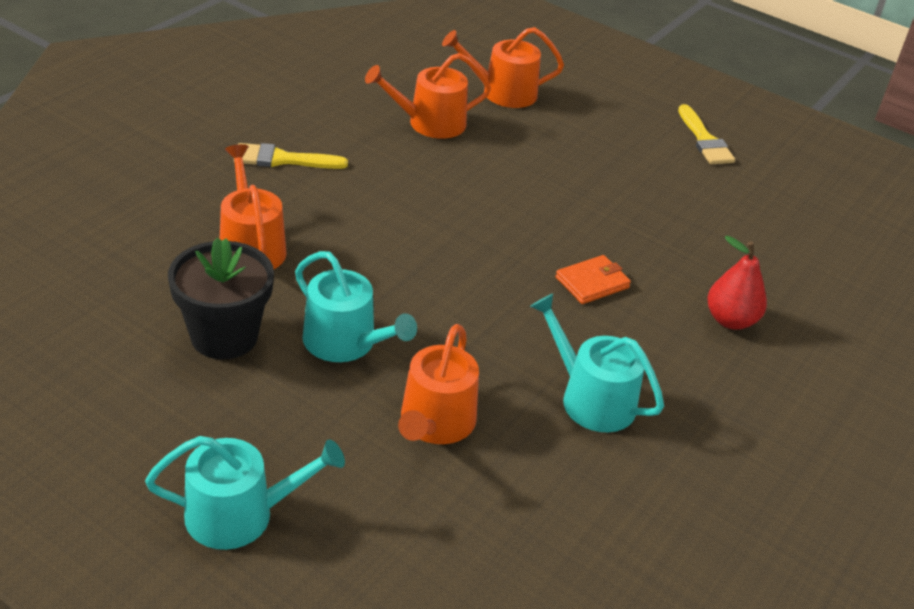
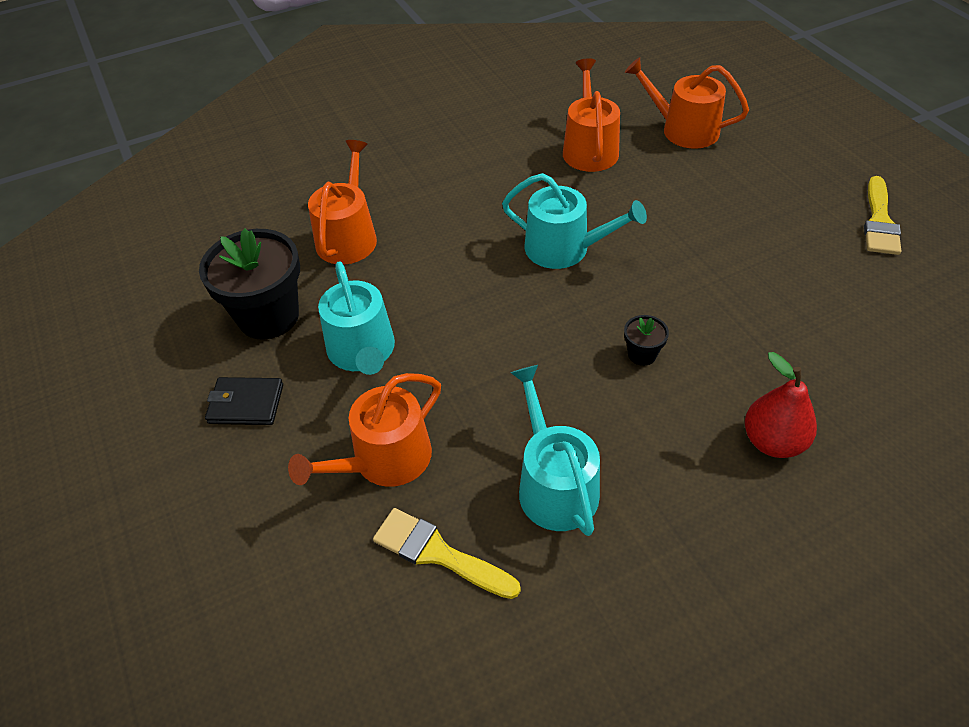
camera: 35 degrees right, 10 degrees up
(240, 514) = (162, 492): turquoise watering can -> turquoise watering can (564, 248)
(264, 417) = (246, 404): none -> black wallet
(282, 159) = (431, 159): yellow brush -> yellow brush (438, 553)
(430, 123) = (589, 149): orange watering can -> orange watering can turned 75 degrees clockwise
(592, 283) = (642, 354): orange wallet -> black flower pot

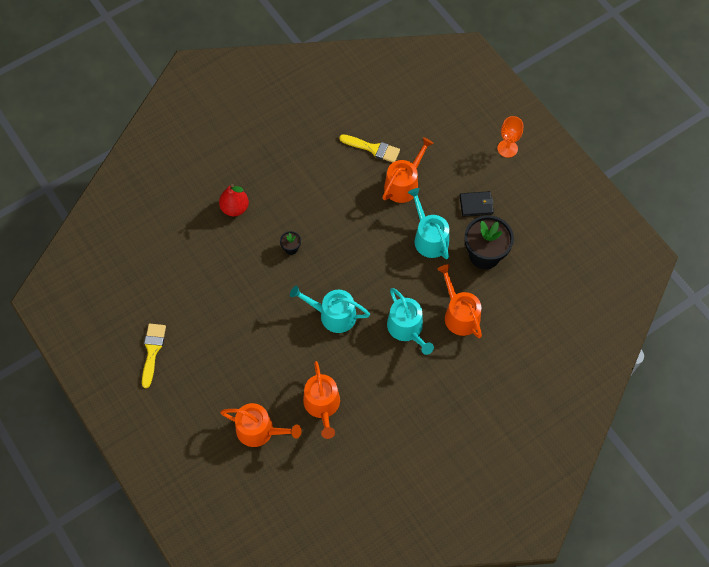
camera: 170 degrees right, 15 degrees up
(119, 521) = (507, 148): none -> orange goblet
(348, 236) = (459, 314): orange watering can -> orange watering can turned 150 degrees clockwise
(554, 484) = (329, 180): turquoise watering can -> turquoise watering can (407, 329)

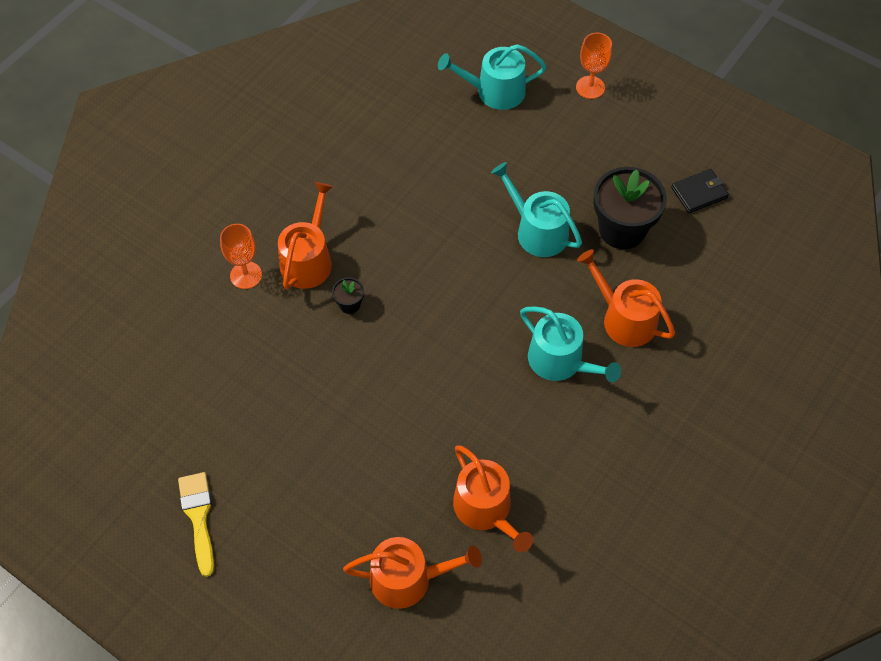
camera: 20 degrees left, 5 degrees down
(235, 208) = (246, 275): red pear -> orange goblet
(333, 315) = (448, 377): turquoise watering can -> turquoise watering can (494, 91)
(373, 148) = (410, 139): yellow brush -> none
(404, 184) = (472, 172): orange watering can -> orange watering can (308, 260)
(476, 205) = (581, 169): black wallet -> black wallet (699, 193)

